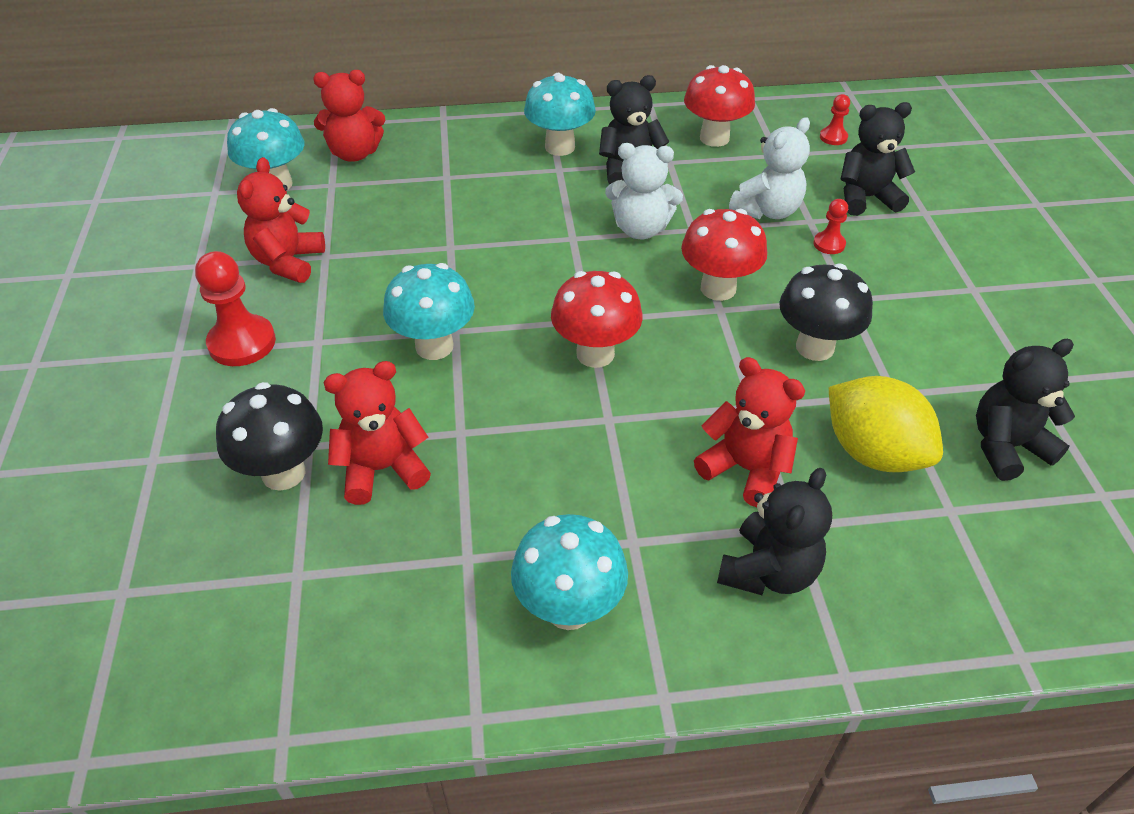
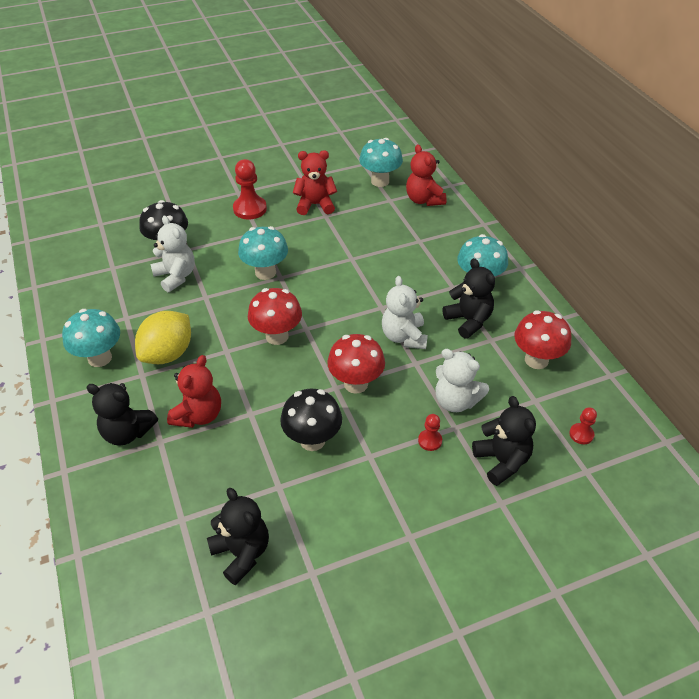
camera: 75 degrees right, 0 degrees up
(382, 469) = (176, 276): red teddy bear -> white teddy bear
(873, 452) = (222, 476): yellow lemon -> yellow lemon (168, 354)

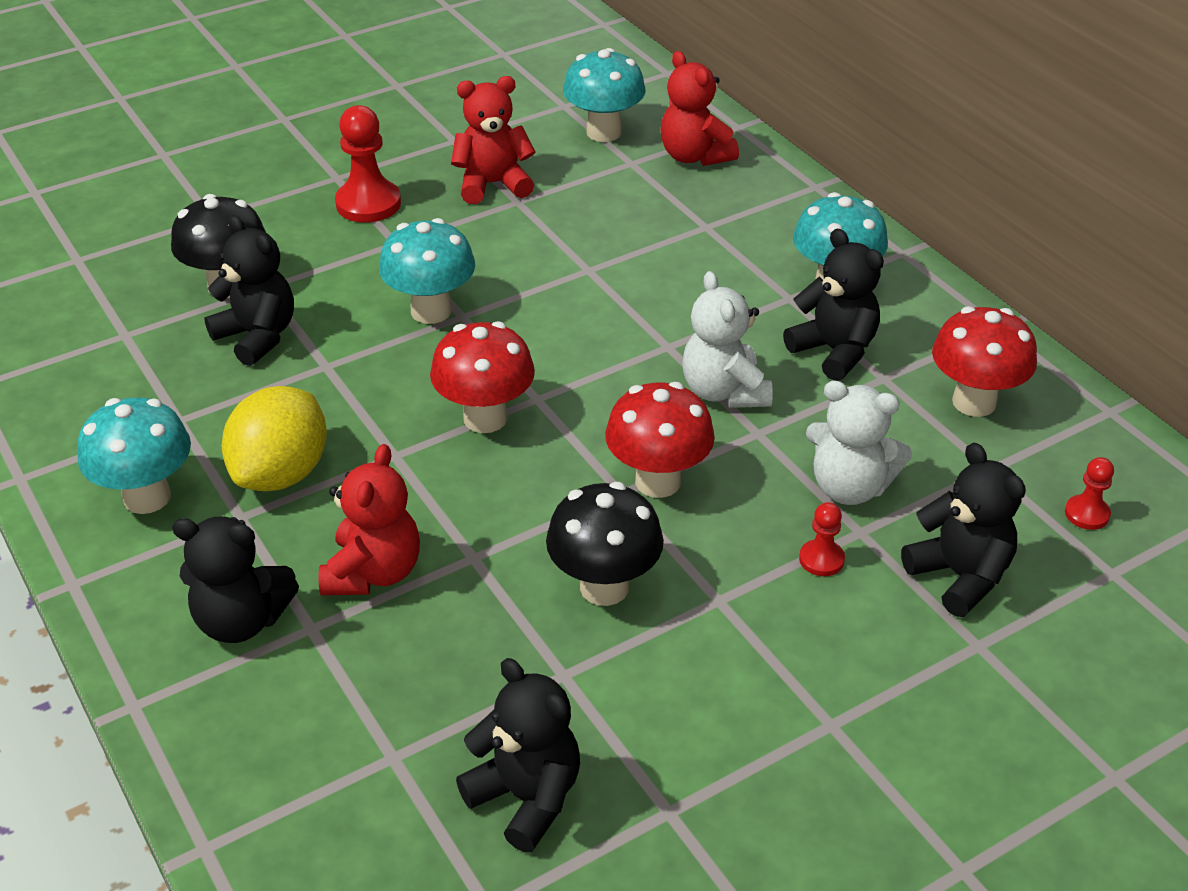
camera: 10 degrees left, 5 degrees down
(176, 276) = (257, 336): white teddy bear -> black teddy bear

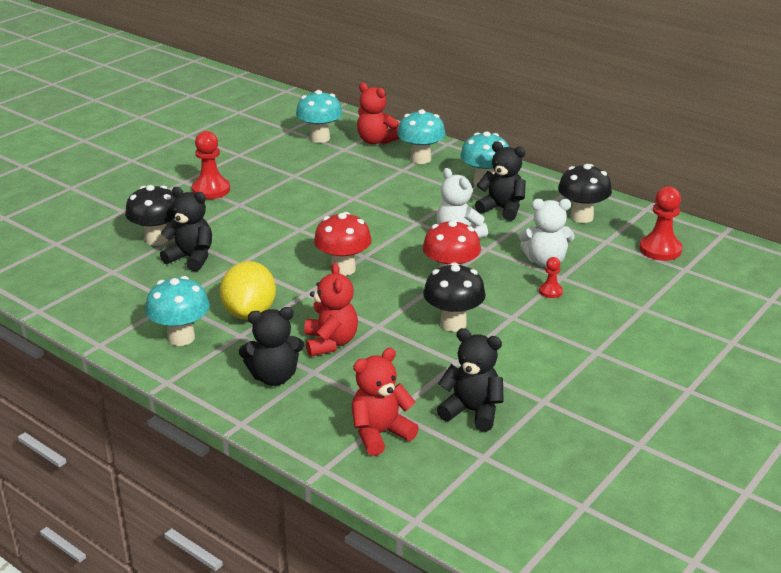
camera: 20 degrees left, 10 degrees down
(431, 311) = (281, 230): turquoise mushroom -> turquoise mushroom (420, 159)
(493, 184) = (275, 170): red teddy bear -> red teddy bear (380, 434)
(960, 576) = (618, 284): black teddy bear -> none
(974, 402) = (581, 217): red mushroom -> black mushroom
(1087, 514) = (660, 249): red pawn -> red pawn, size x1.88

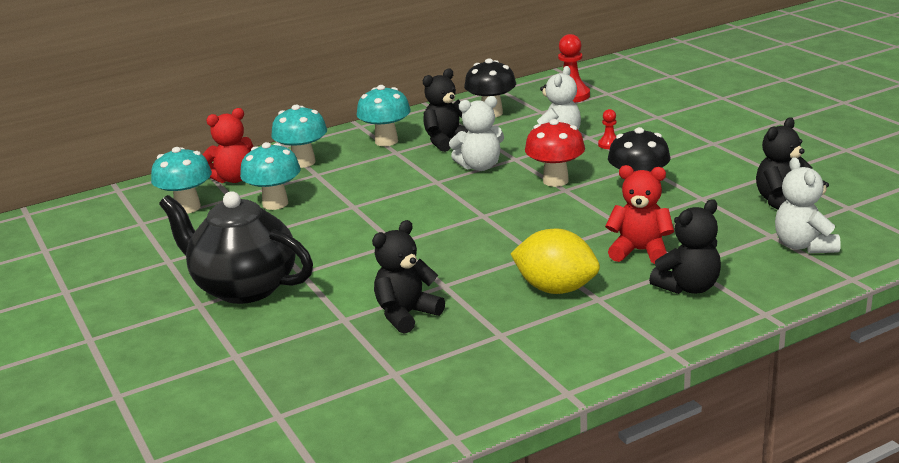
camera: 65 degrees left, 5 degrees down
(157, 239) = (339, 335): black mushroom -> none
(181, 338) = (583, 335): turquoise mushroom -> turquoise mushroom (275, 204)
(211, 190) = (244, 287): red pawn -> black teapot
(274, 377) = (688, 287): black teddy bear -> black teddy bear turned 45 degrees clockwise
(343, 269) = (501, 229): red mushroom -> none
(380, 434) = (804, 246): red teddy bear -> white teddy bear

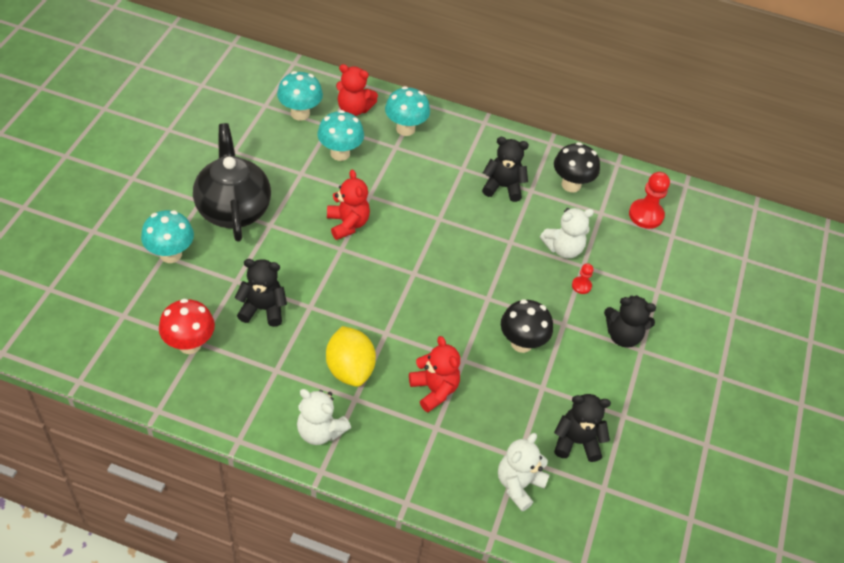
camera: 40 degrees right, 25 degrees up
(370, 229) = (347, 224): none -> red teddy bear
(386, 141) = (473, 153): turquoise mushroom -> turquoise mushroom (170, 254)
(480, 166) = (481, 229): white teddy bear -> white teddy bear (320, 431)
(555, 181) = (496, 285): red mushroom -> red mushroom (189, 344)
(688, 287) = (407, 442): black teddy bear -> black teddy bear (623, 336)

